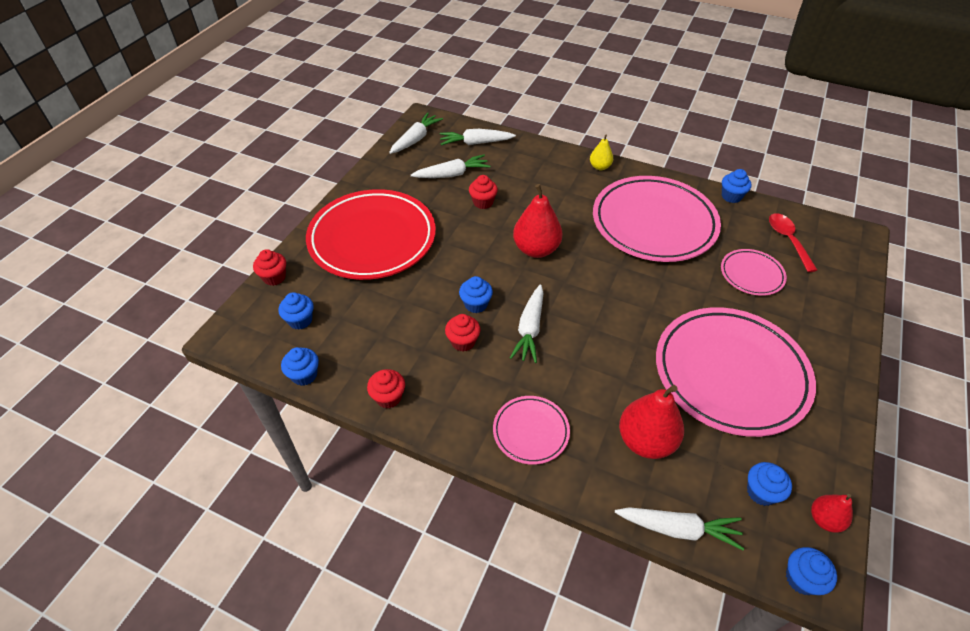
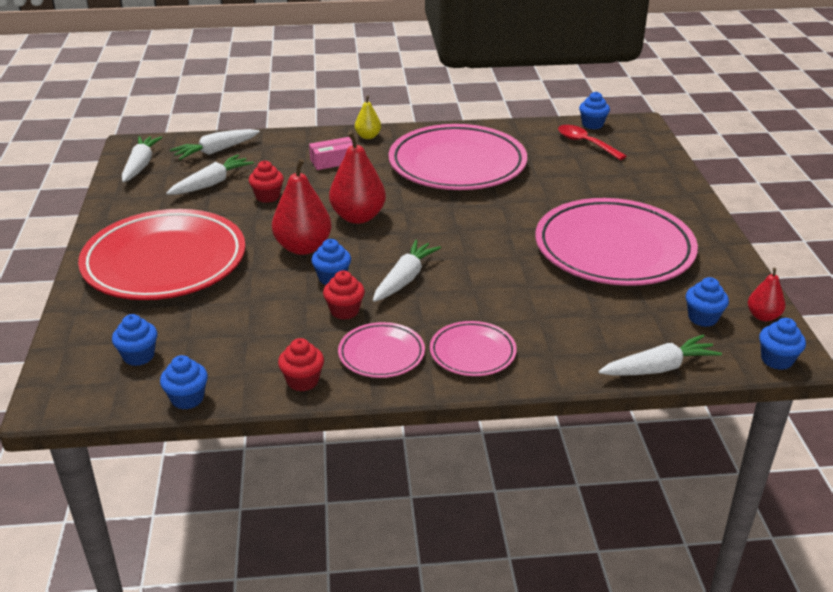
camera: 30 degrees left, 15 degrees down
(274, 277) = (69, 331): red cupcake -> none
(529, 329) = (405, 279): white carrot -> white carrot turned 135 degrees counterclockwise
(555, 184) = (333, 161): none -> pink box
(645, 441) = (582, 320): red pear -> red pear (303, 247)
(731, 196) = (511, 126): blue cupcake -> blue cupcake (592, 124)
(751, 274) = (575, 176): pink plate -> pink plate (381, 354)

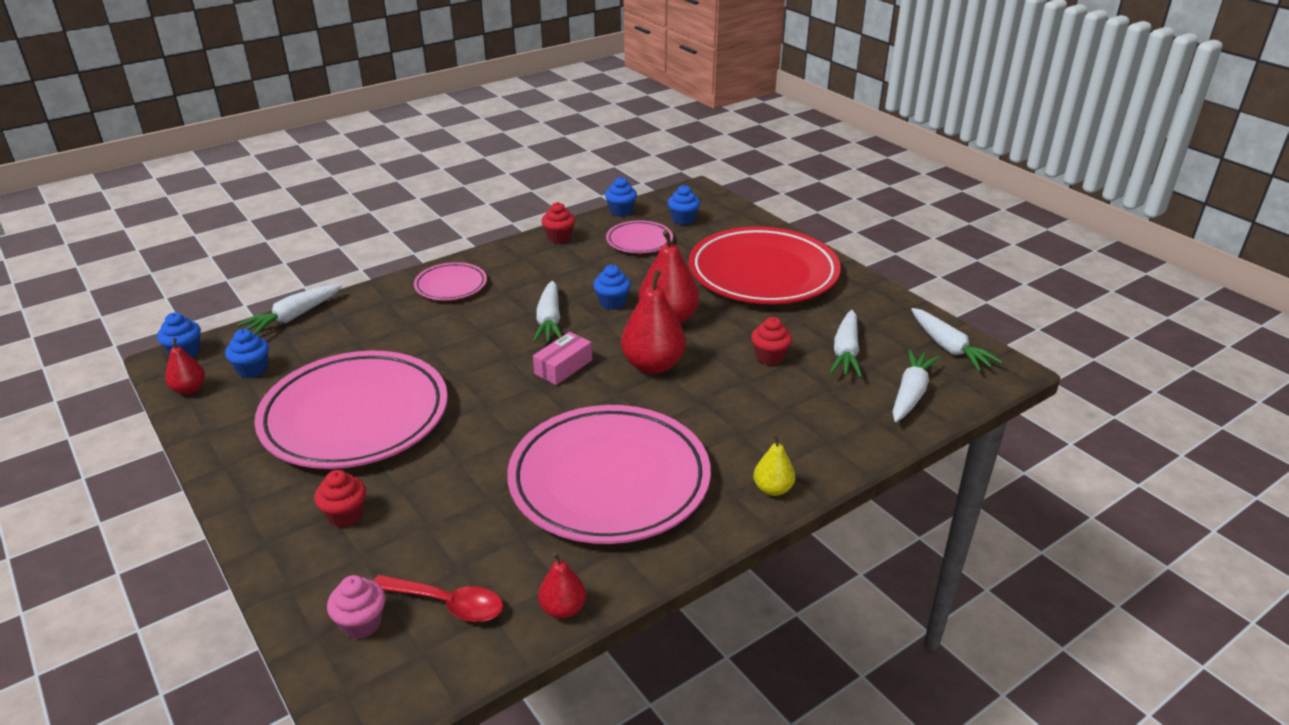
camera: 150 degrees right, 0 degrees up
(333, 161) = (763, 429): pink box -> pink box (563, 367)
(344, 311) = (575, 283): red cupcake -> red cupcake (345, 515)
(381, 354) = (519, 266): pink plate -> pink plate (639, 241)
(526, 127) = (563, 609): none -> red pear
(592, 124) = (452, 668): blue cupcake -> none
(634, 148) = (361, 623): none -> pink cupcake

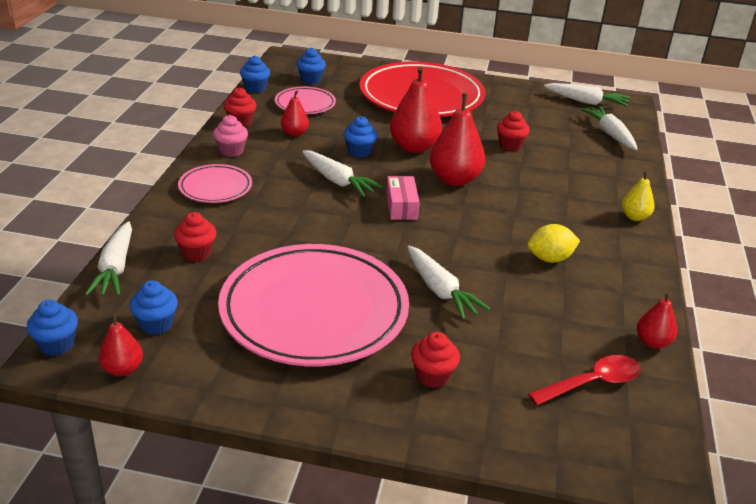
camera: 45 degrees left, 0 degrees up
(356, 331) = (197, 253): none -> red cupcake
(361, 623) = (567, 429): pink cupcake -> pink cupcake (231, 151)
(585, 264) = (294, 133): none -> red pear
(609, 480) = (550, 258): pink plate -> yellow lemon
(845, 352) = (543, 125): white carrot -> white carrot (440, 291)

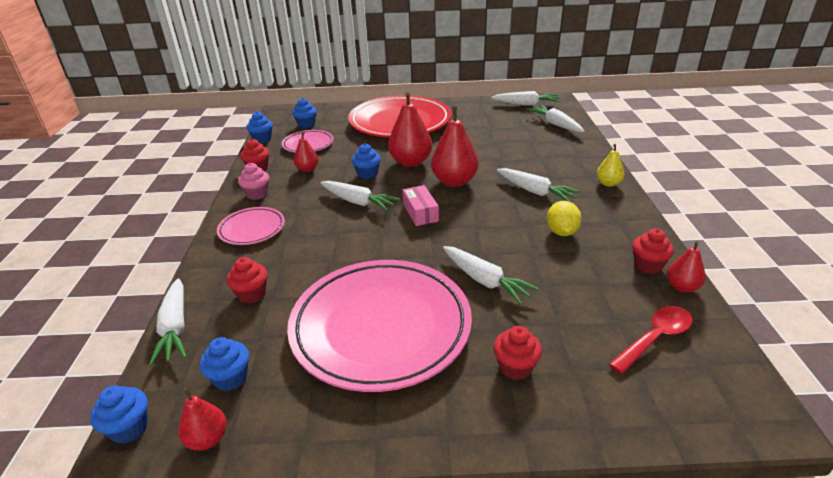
camera: 10 degrees left, 0 degrees up
(510, 145) = (485, 146): red cupcake -> red cupcake (647, 265)
(543, 209) = (535, 192): none -> white carrot
(550, 258) = (561, 232): yellow lemon -> yellow lemon turned 60 degrees counterclockwise

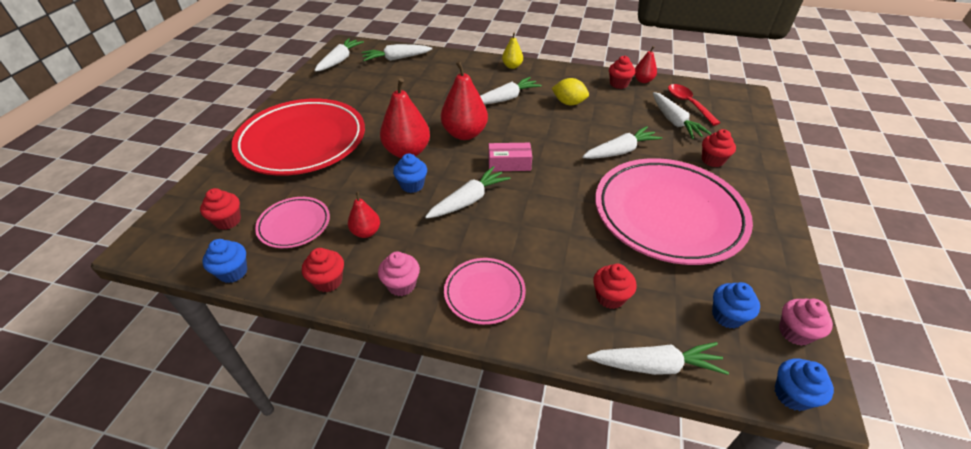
camera: 75 degrees left, 10 degrees up
(208, 439) = (795, 332): red pear -> pink cupcake
(306, 125) = (228, 221): blue cupcake -> red cupcake
(590, 325) = (674, 122): none -> white carrot

